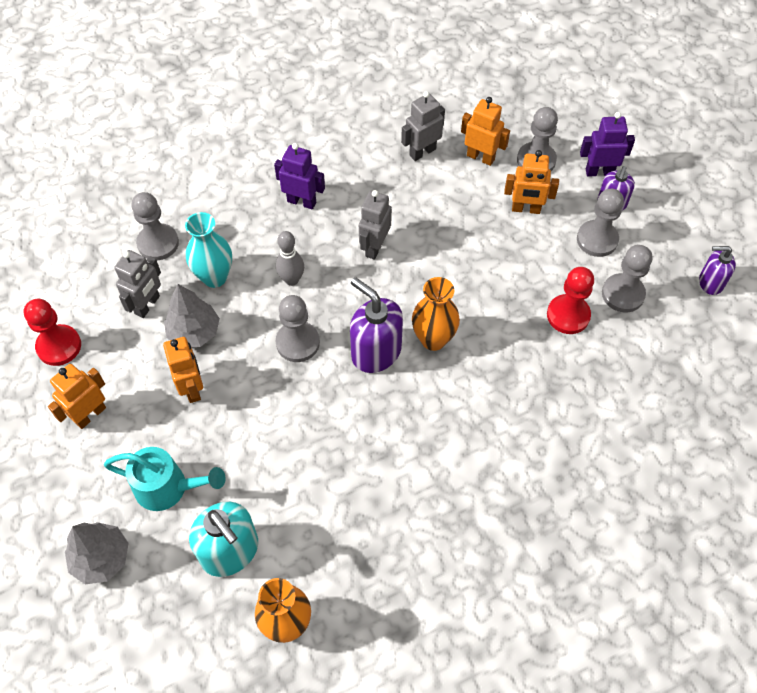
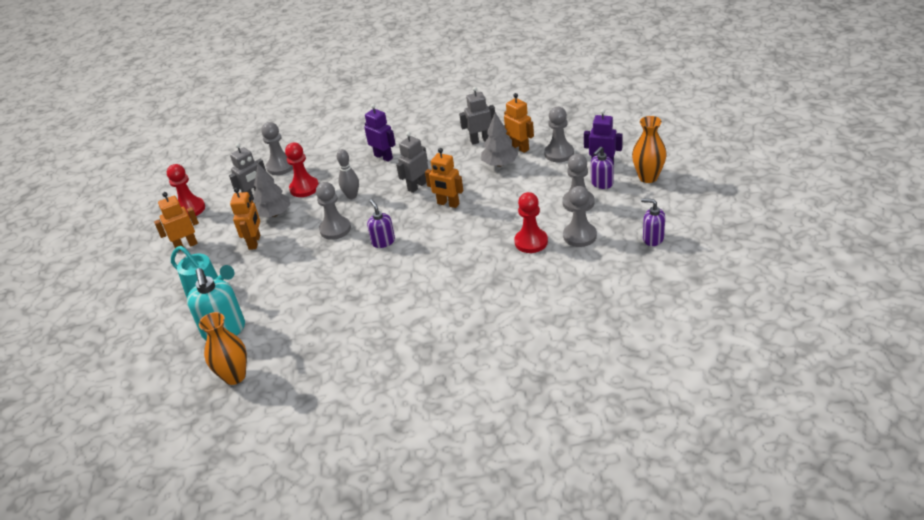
camera: 25 degrees right, 20 degrees down
(101, 558) = (146, 319): grey tree -> grey tree (500, 164)
(214, 277) = (304, 188): turquoise vase -> red pawn
(375, 352) = (383, 242): purple soap dispenser -> purple soap dispenser, size x0.60
(433, 339) = (426, 241): orange vase -> orange vase (648, 177)
(526, 209) = (535, 179): orange robot -> orange robot (448, 204)

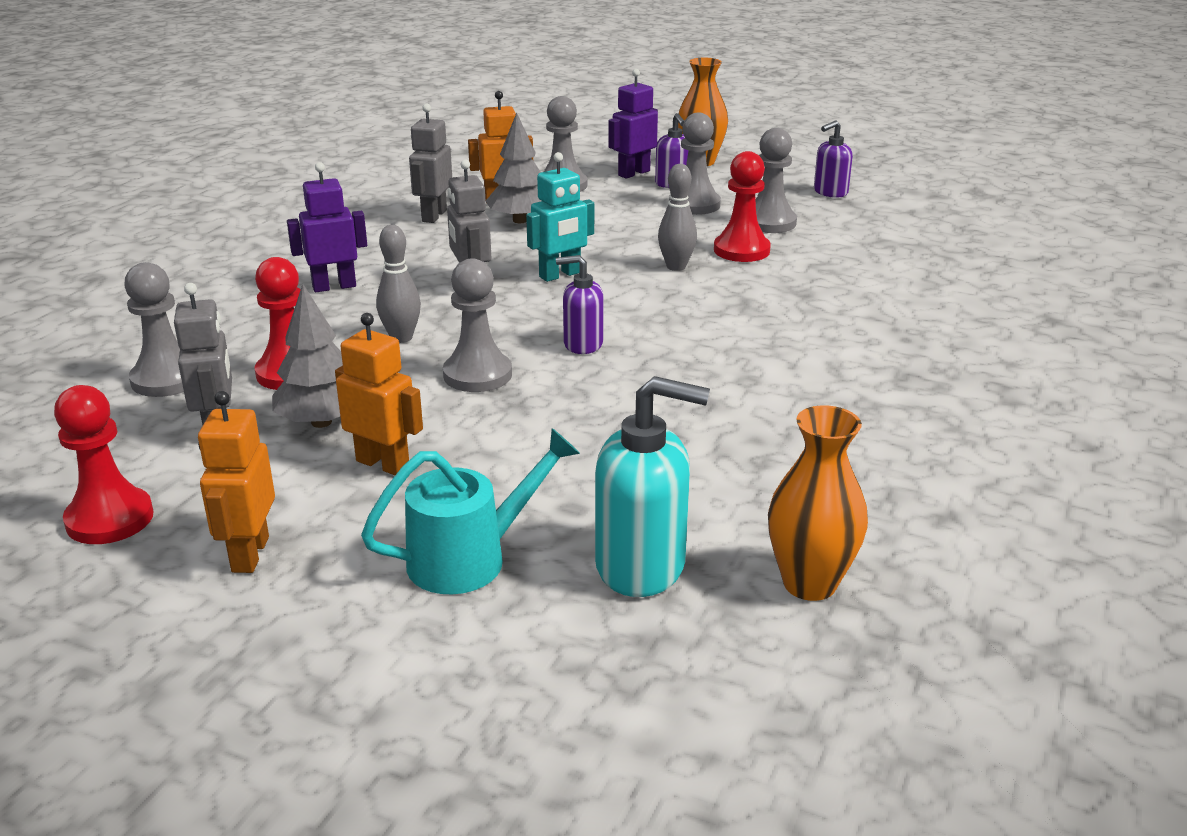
camera: 65 degrees left, 10 degrees down
(448, 204) = (560, 275): orange robot -> turquoise robot
(490, 231) = (676, 267): none -> grey bowling pin

